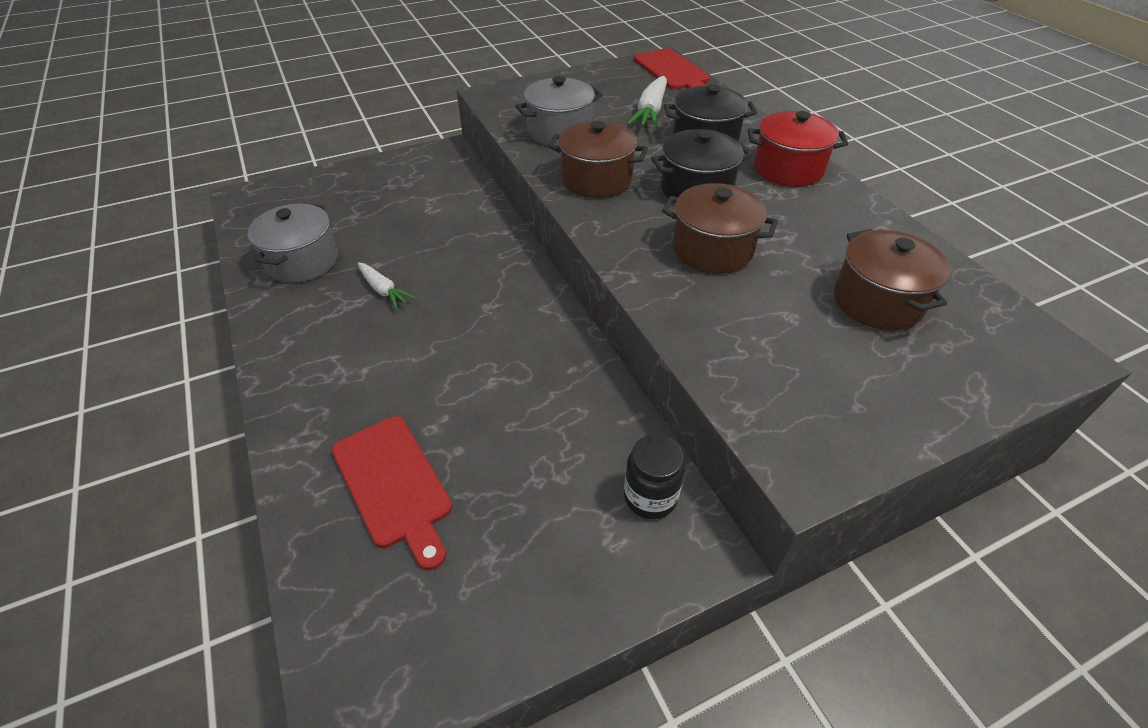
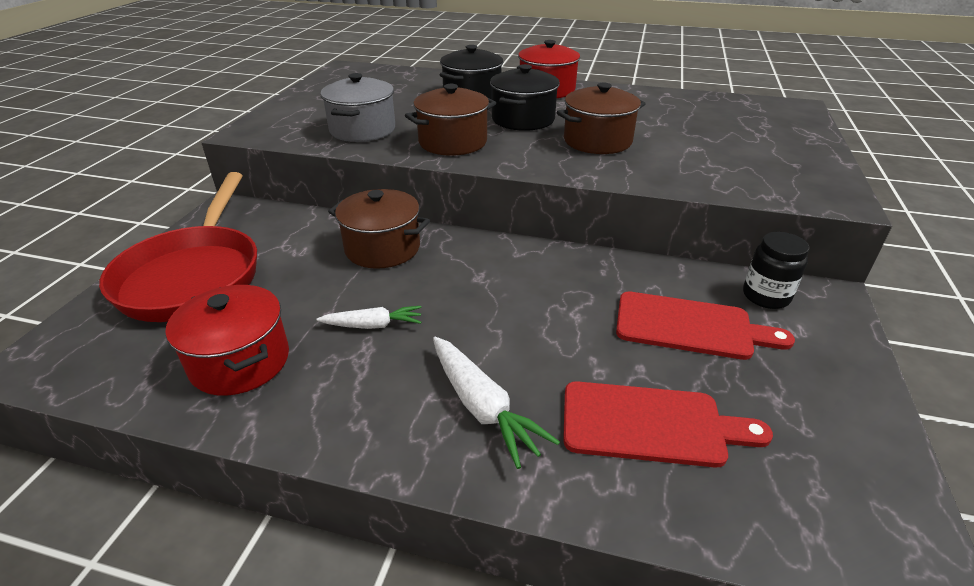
camera: 50 degrees left, 10 degrees down
(302, 261) = (240, 361): grey pot -> red pot
(364, 190) = (194, 275): none -> red pan
(650, 111) = (403, 95): white carrot -> white carrot (482, 407)
(673, 71) = (368, 71): red cutting board -> red cutting board (690, 327)
(877, 301) = (708, 122): brown pot -> brown pot (382, 248)

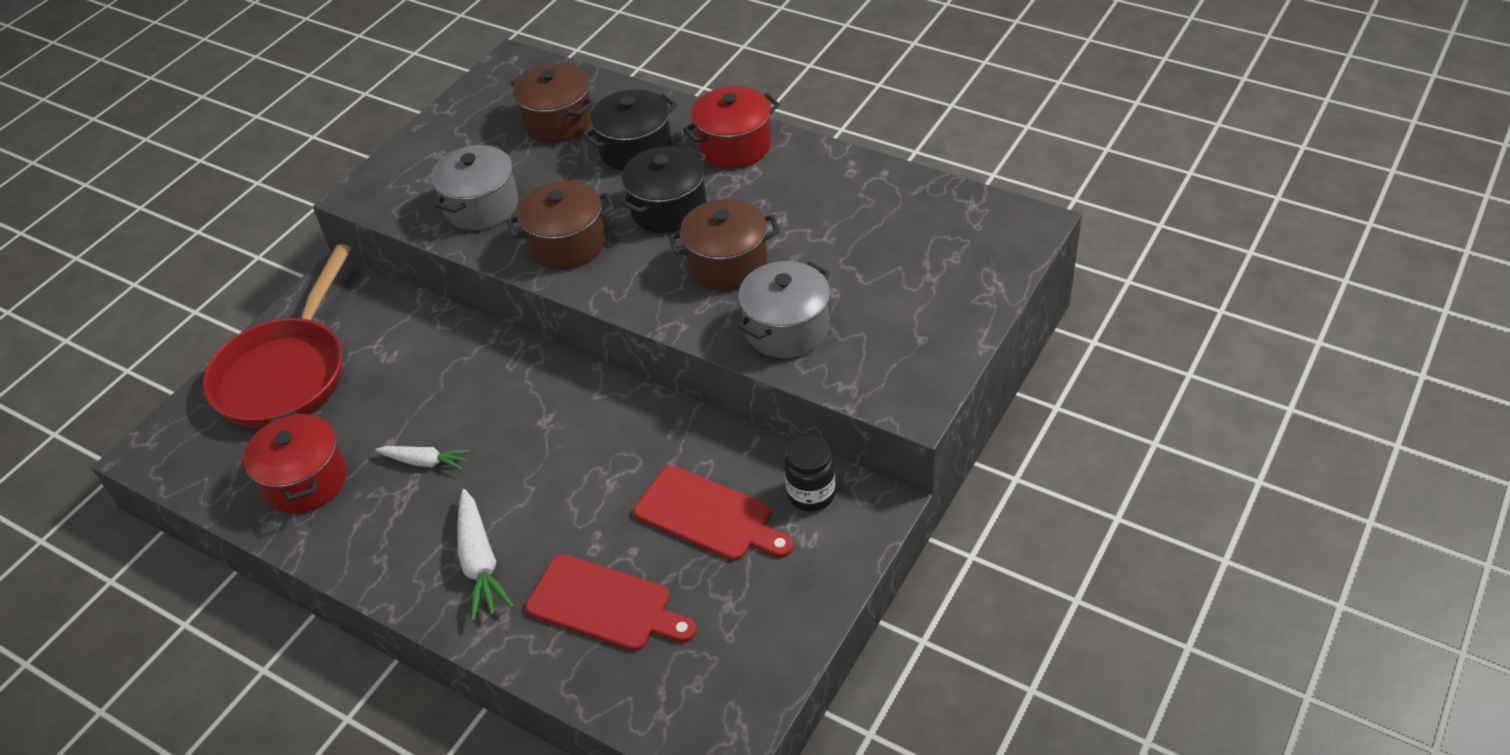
camera: 20 degrees right, 10 degrees up
(382, 248) = (468, 365): brown pot -> brown pot (558, 122)
(683, 169) = (786, 329): none -> grey pot

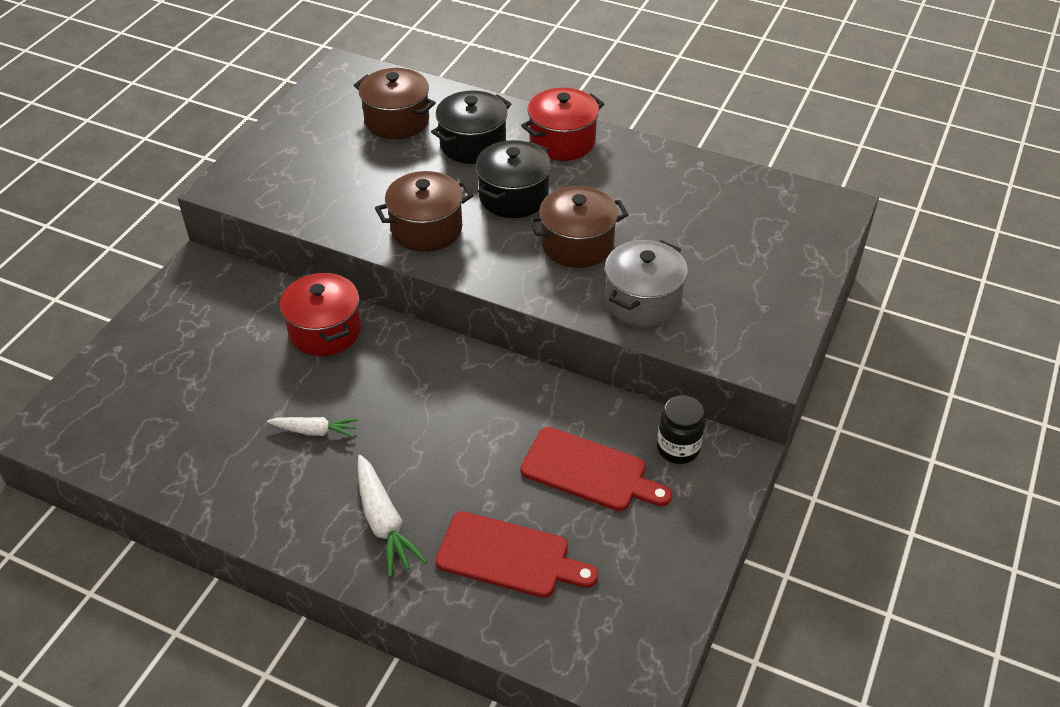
camera: 10 degrees left, 0 degrees up
(287, 373) = (166, 353): red pan -> none
(306, 481) = (202, 452): red pot -> red pot (325, 331)
(481, 206) = (339, 196): grey pot -> none

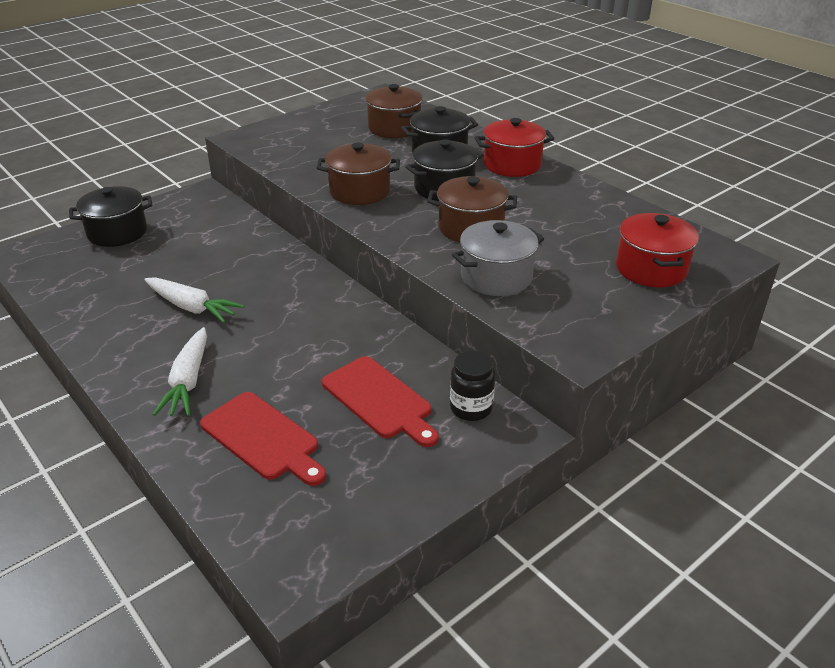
camera: 25 degrees right, 10 degrees down
(140, 359) = (117, 232): none -> black pot
(315, 431) = (192, 307): white carrot -> white carrot, size x1.55
(325, 331) = (254, 250): red pot -> red pot (651, 269)

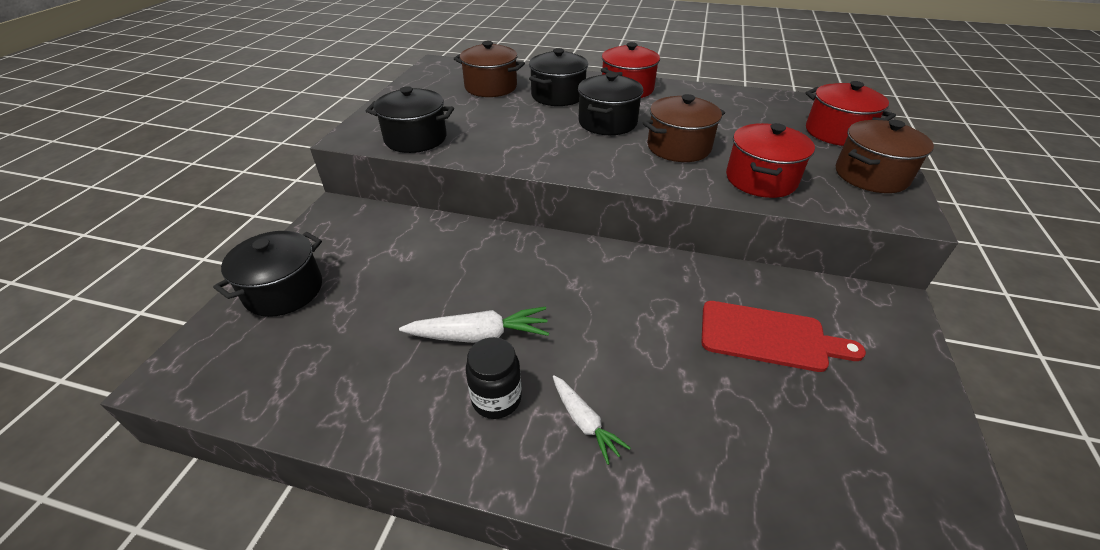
camera: 35 degrees left, 5 degrees up
(188, 381) = (584, 422): white carrot -> white carrot, size x0.65
(263, 438) = (738, 440): red cutting board -> none
(279, 153) = (415, 138): none -> black pot
(359, 191) = (544, 149): brown pot -> brown pot (871, 175)
(471, 408) = (836, 304): black jar -> black jar (496, 399)
(496, 277) = (761, 179): grey pot -> red pot

